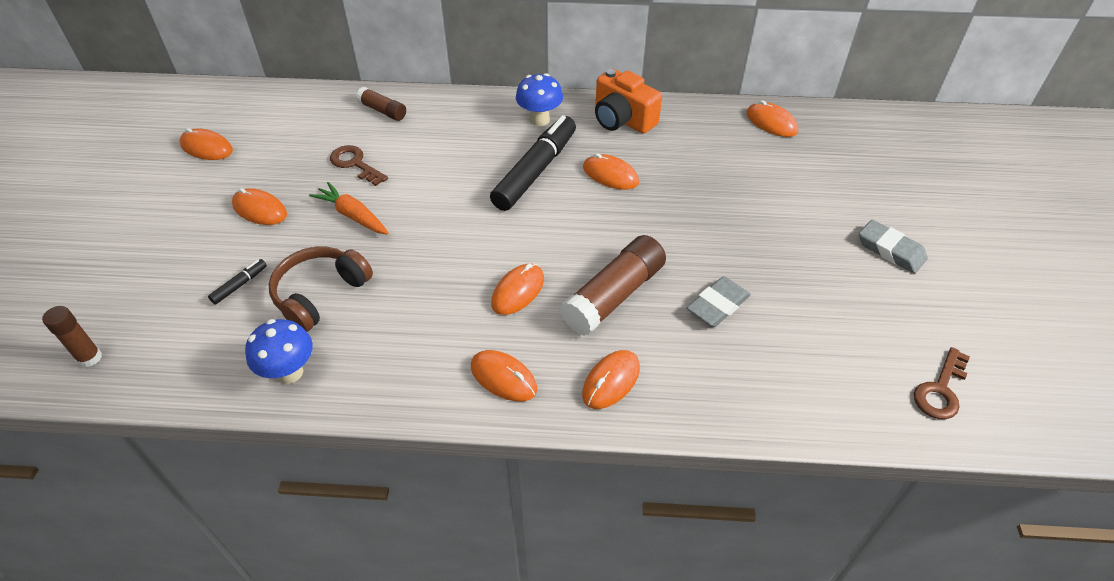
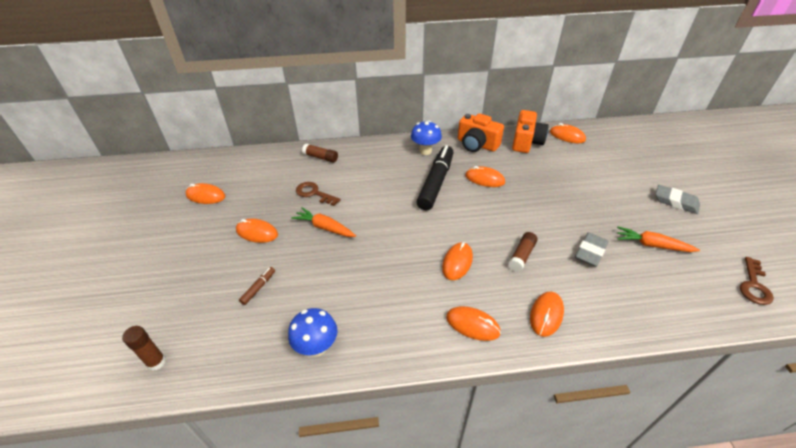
camera: 10 degrees left, 5 degrees down
(240, 285) = (258, 288): black marker -> brown marker
(320, 294) = (320, 285): brown headphones -> none
(614, 295) = (521, 256): brown glue stick -> brown glue stick, size x0.55
(701, 124) = (526, 142): none -> orange camera
(816, 309) = (651, 245): none -> orange carrot

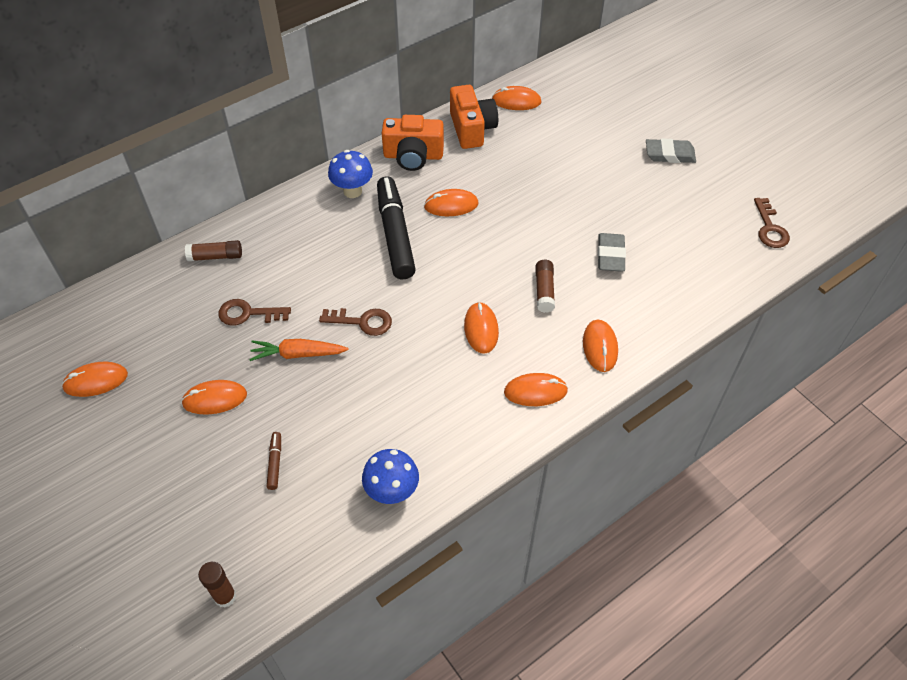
camera: 30 degrees left, 10 degrees up
(378, 225) = (362, 322): none -> brown key
(651, 245) = (666, 221): orange carrot -> none

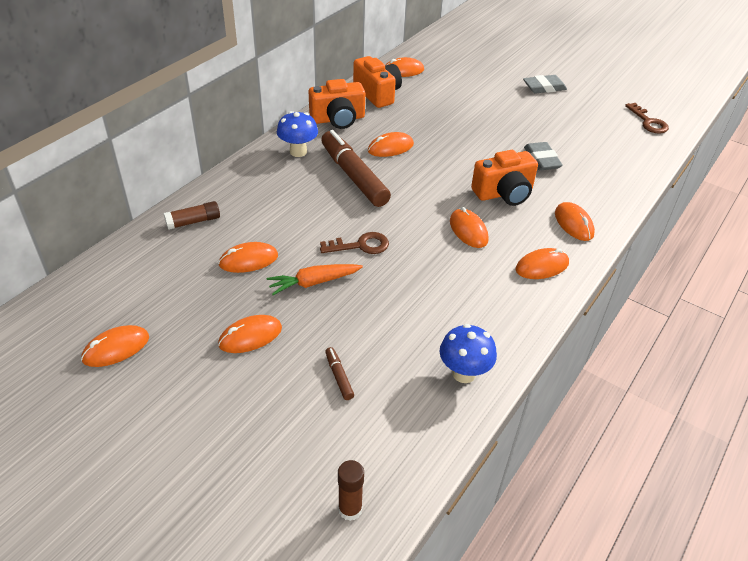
camera: 20 degrees left, 10 degrees down
(248, 313) = (248, 260): brown key -> orange mouse
(395, 234) = (353, 176): black marker -> brown marker
(544, 291) = (504, 193): brown glue stick -> orange camera

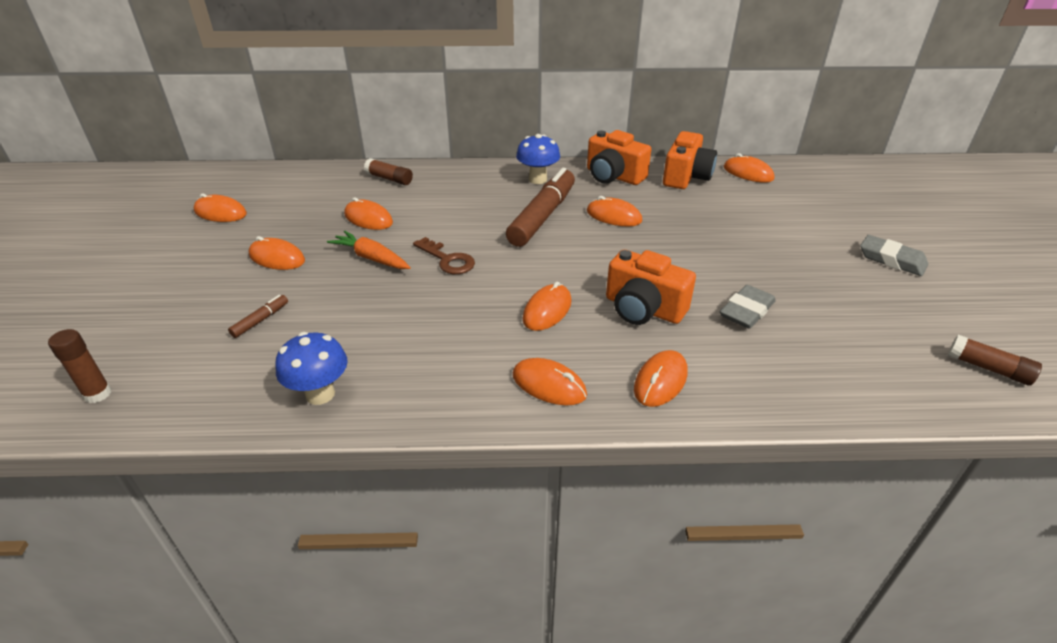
camera: 55 degrees right, 5 degrees down
(648, 122) = (988, 368): brown key -> brown glue stick

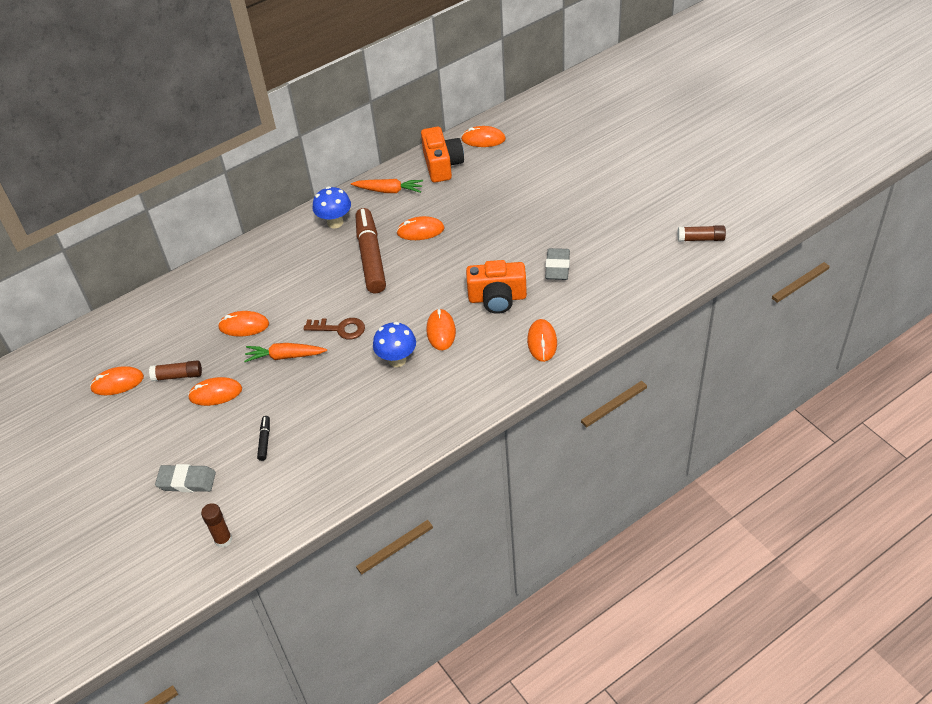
camera: 30 degrees left, 10 degrees up
(260, 320) = (264, 440): brown marker -> black marker
(320, 394) = (360, 459): blue mushroom -> blue mushroom (397, 360)
(389, 179) = (217, 281): brown glue stick -> brown glue stick (178, 376)
(549, 385) = (484, 379): orange mouse -> none
(613, 176) = (389, 190): orange camera -> orange carrot
(891, 259) = (617, 179): grey eraser -> grey eraser (187, 481)

